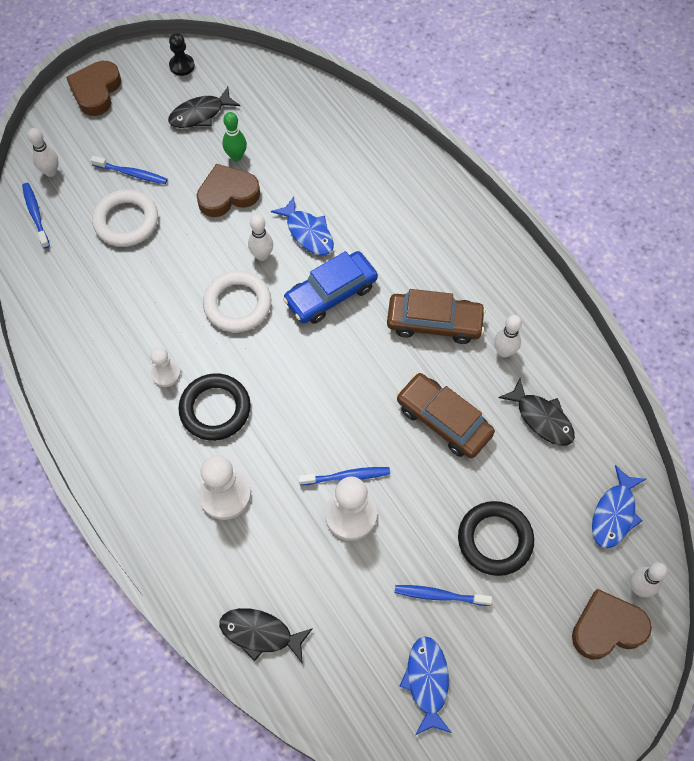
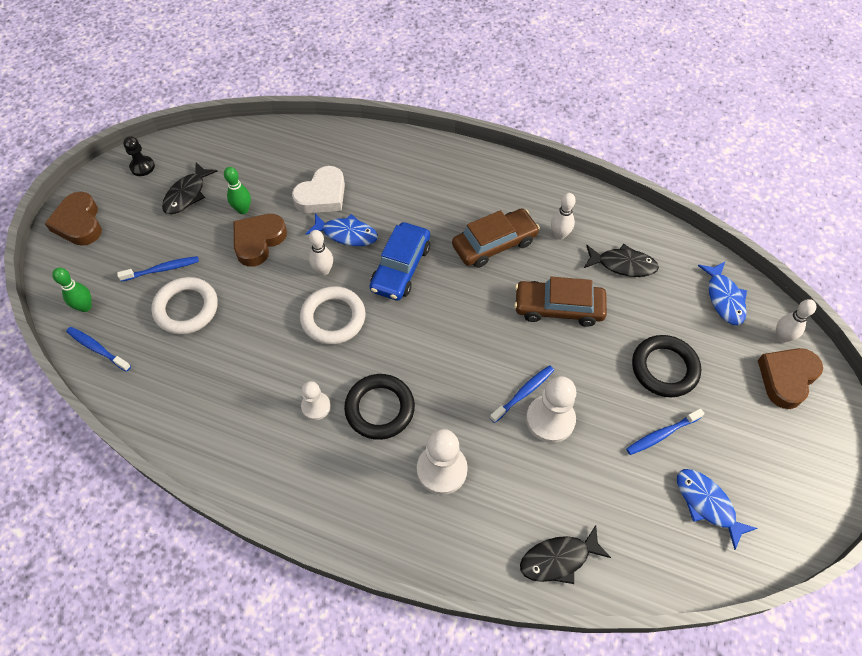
camera: 35 degrees left, 5 degrees down
(51, 172) = (85, 307): white bowling pin -> green bowling pin
(314, 182) = (322, 195): none -> white heart

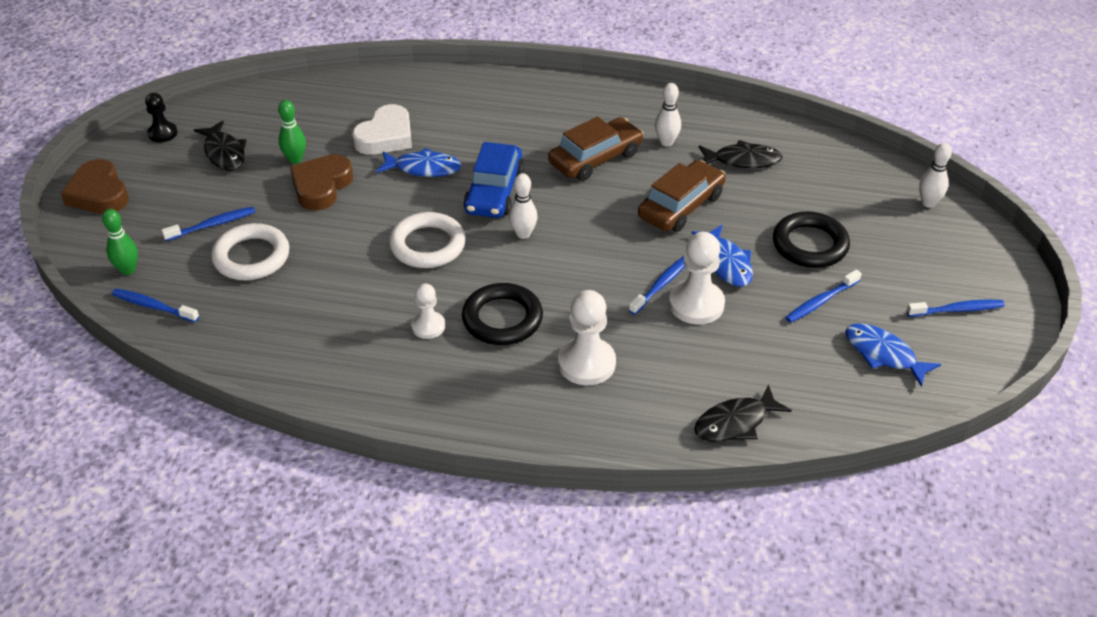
camera: 10 degrees left, 15 degrees down
(187, 194) = (224, 153): black fish -> black fish turned 45 degrees counterclockwise
(323, 270) = (405, 204): white bowling pin -> white bowling pin (523, 234)
(558, 308) = (681, 206): brown car -> brown car turned 135 degrees clockwise
(724, 298) = (859, 177): blue fish -> blue fish (726, 263)
(784, 464) = (957, 310): none -> blue toothbrush
(786, 378) = (942, 237): brown heart -> none

